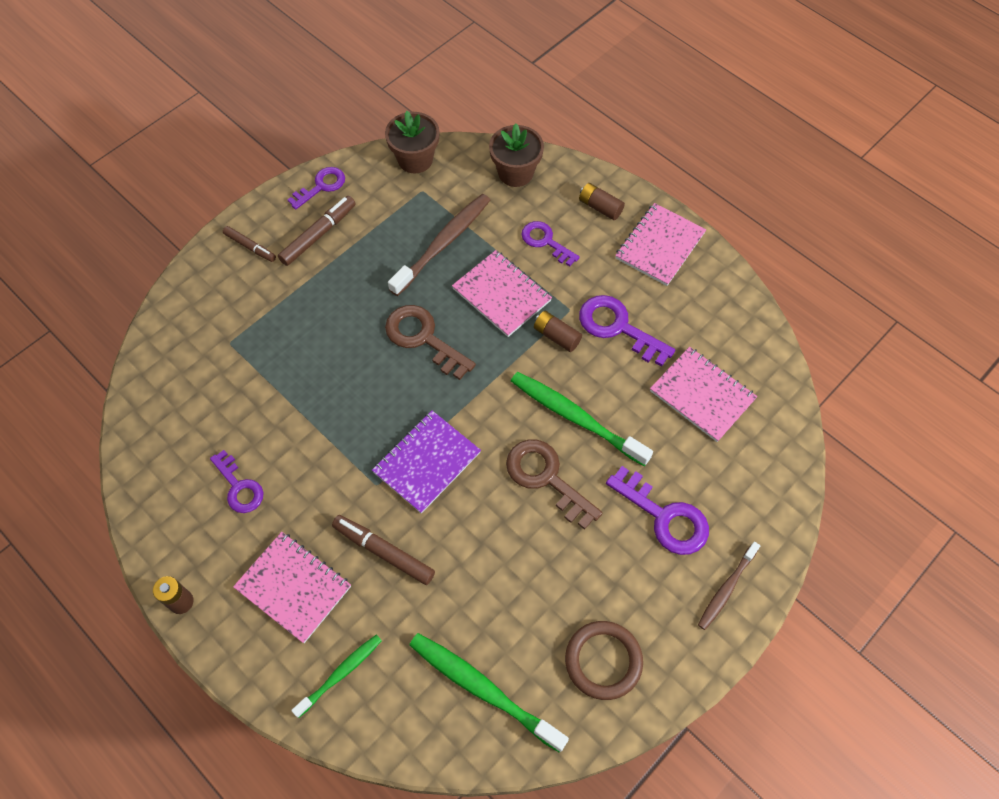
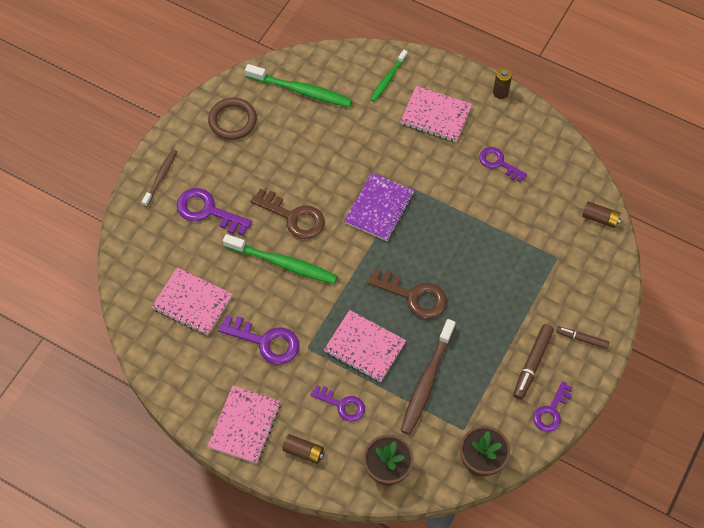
camera: 165 degrees right, 0 degrees up
(384, 552) = (387, 147): brown marker -> none
(556, 336) = (312, 323): brown battery -> brown battery (600, 218)

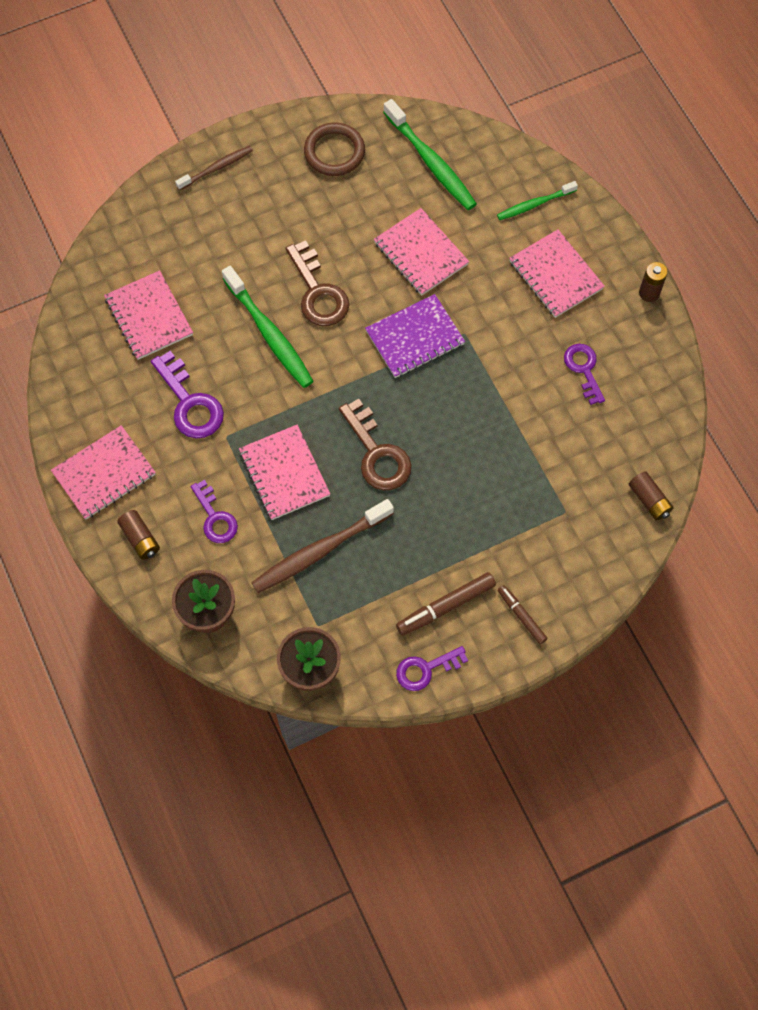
camera: 35 degrees right, 5 degrees up
(207, 211) = (236, 232): purple key -> none
(340, 152) = (421, 253): none -> pink notebook

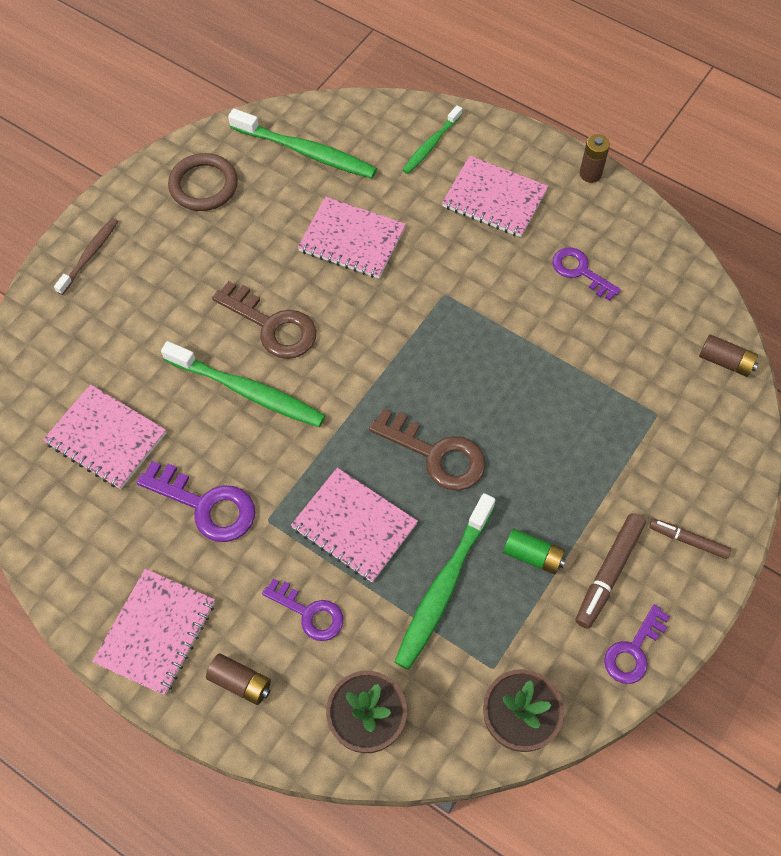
camera: 30 degrees left, 5 degrees down
(319, 551) = (443, 587): brown toothbrush -> green toothbrush
(398, 564) = (533, 556): none -> green battery
(415, 337) = (399, 322): purple notebook -> none

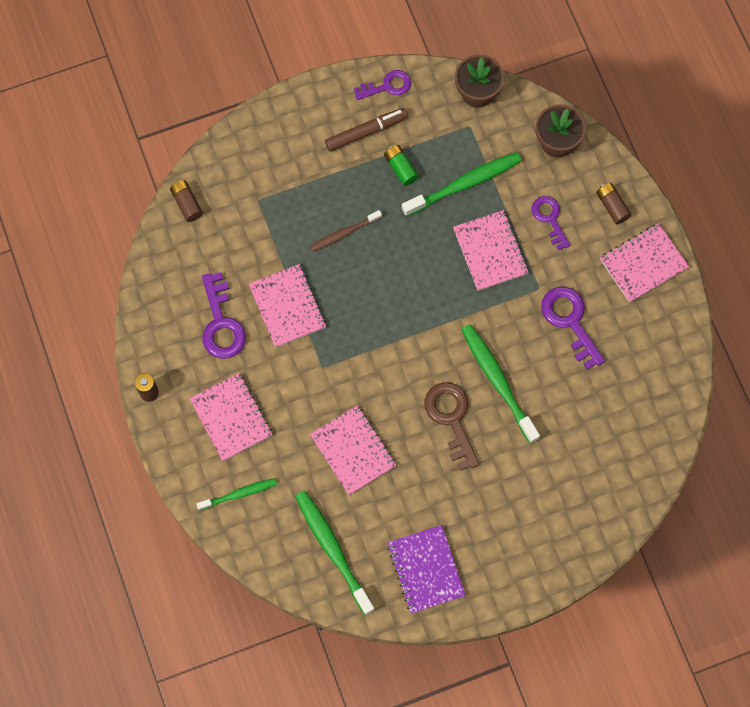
camera: 145 degrees left, 10 degrees up
(89, 255) = (542, 561): brown toothbrush -> brown toothbrush (344, 233)
(106, 438) = (606, 407): pink notebook -> pink notebook (287, 306)
(203, 185) = (426, 569): brown ring -> purple notebook
(436, 454) = (410, 262): brown key -> none
(580, 271) = (221, 324): purple key -> purple key, size x1.50
(688, 540) = (306, 120): brown marker -> none

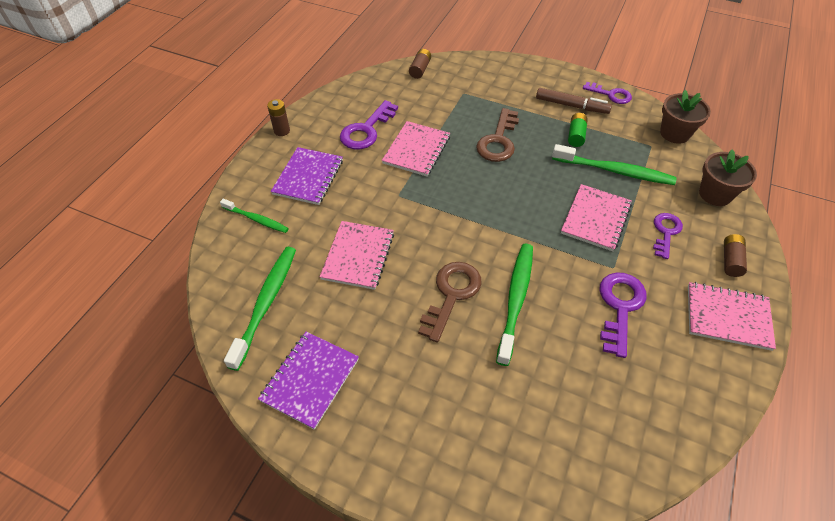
camera: 45 degrees right, 20 degrees down
(231, 417) = (308, 177): pink notebook -> purple notebook
(344, 233) = (498, 141): brown toothbrush -> brown key

